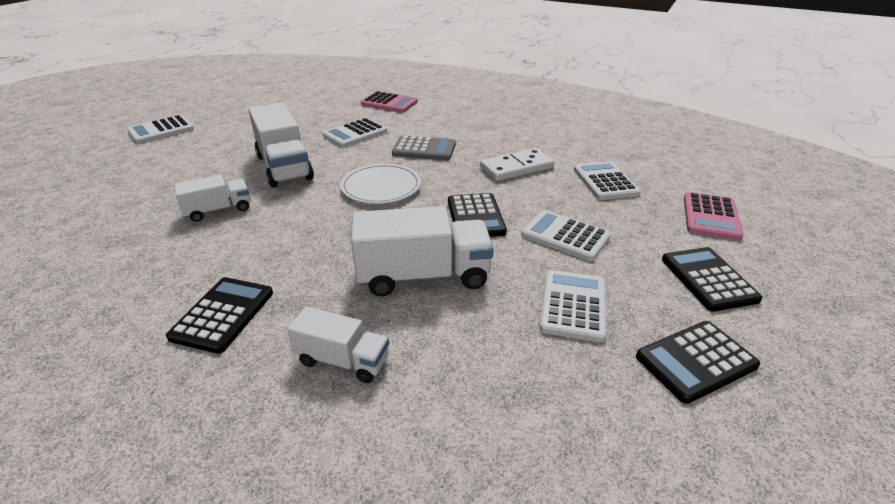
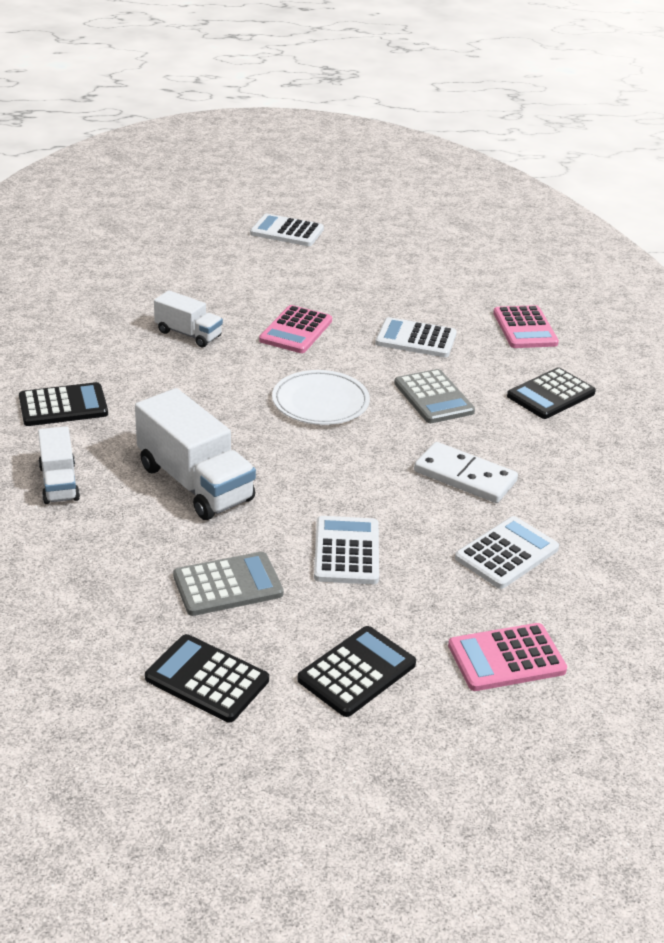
camera: 55 degrees right, 0 degrees up
(284, 167) = (296, 330): white truck -> pink calculator
(475, 216) = (325, 480): black calculator -> black calculator (551, 394)
(573, 305) = (228, 585): white calculator -> grey calculator

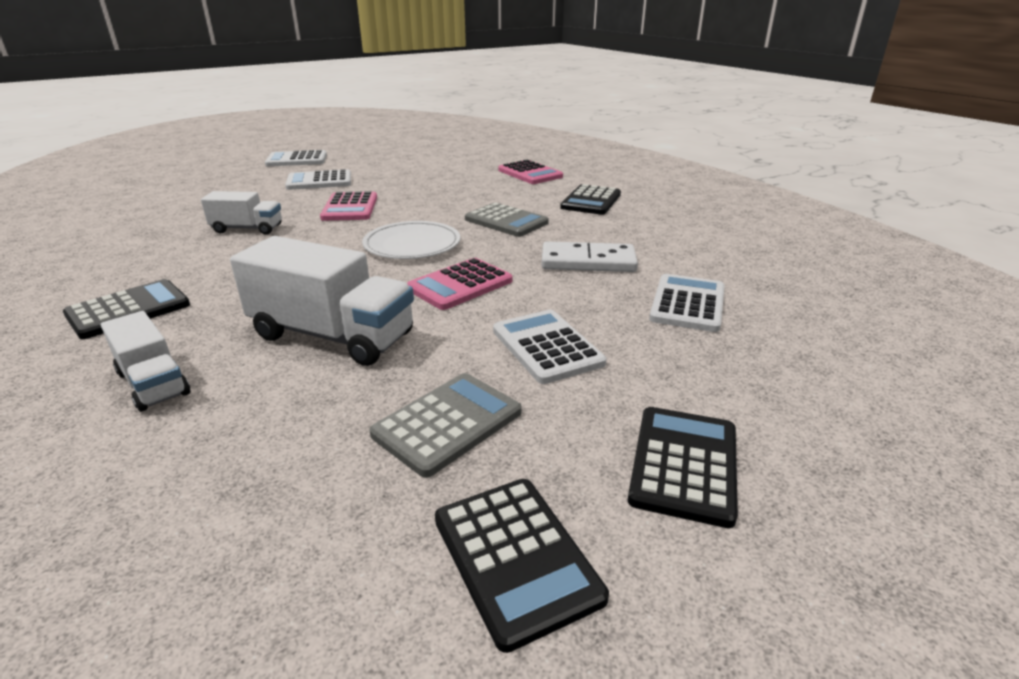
camera: 25 degrees left, 5 degrees down
(207, 679) = (515, 557): black calculator -> black calculator turned 120 degrees counterclockwise
(416, 339) = (456, 193): white calculator -> white calculator (319, 181)
(506, 658) = (800, 389): pink calculator -> pink calculator (460, 285)

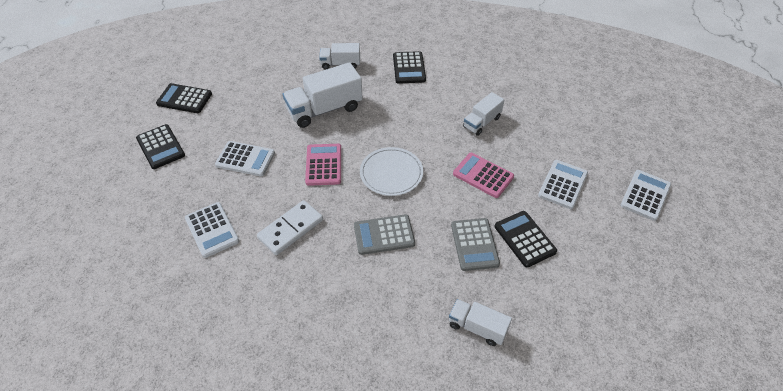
camera: 130 degrees right, 20 degrees up
(448, 423) = (240, 112): grey calculator -> grey calculator (474, 244)
(530, 173) = (477, 327): pink calculator -> white truck
(591, 201) = (373, 313): black calculator -> black calculator (525, 239)

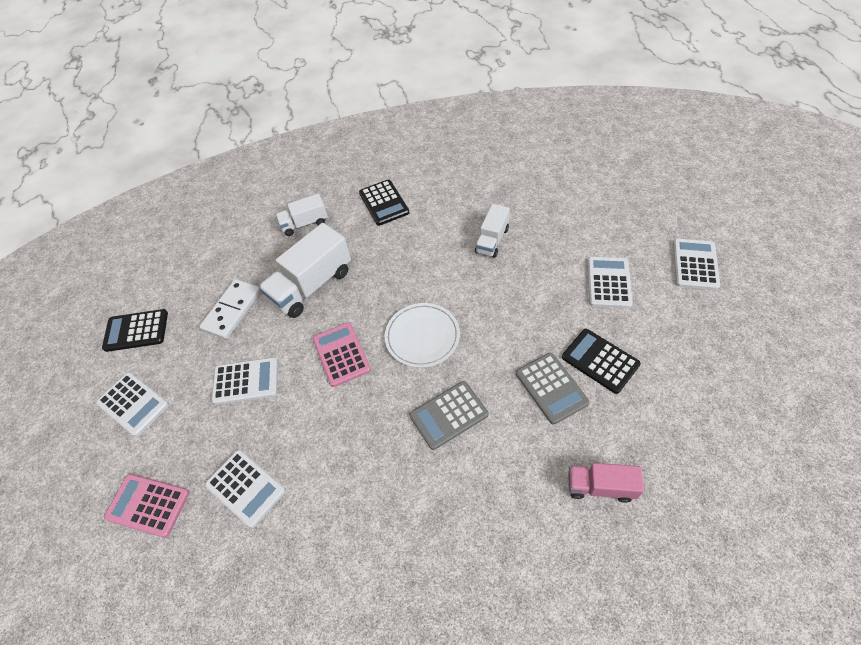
camera: 15 degrees left, 5 degrees up
(160, 147) = (133, 404): black calculator -> white calculator
(291, 229) = (340, 450): white domino -> white domino (232, 310)
(477, 327) = (600, 486): white truck -> pink truck
(483, 175) = (522, 302): pink calculator -> pink calculator (148, 505)

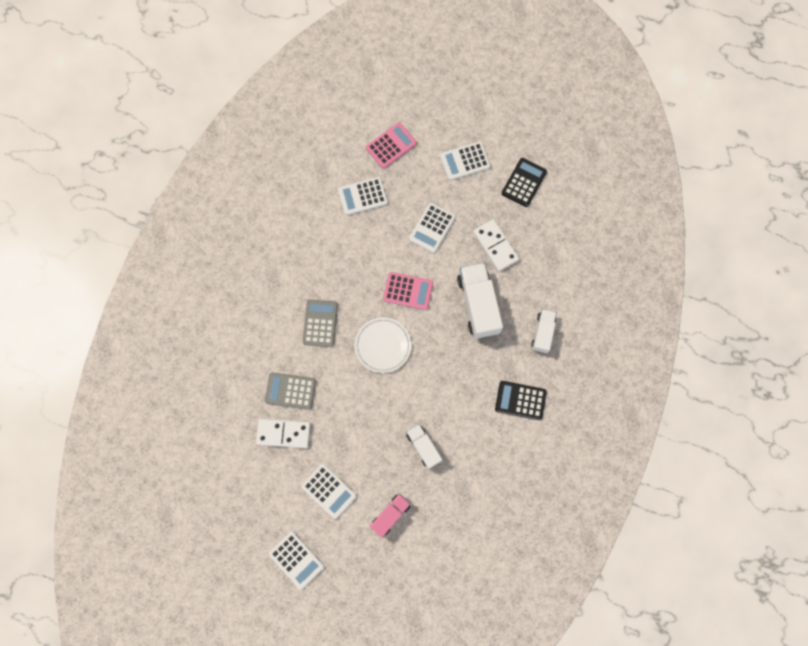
camera: 120 degrees right, 20 degrees up
(600, 361) = (283, 433): black calculator -> white domino
(600, 486) = (221, 368): pink truck -> pink truck (390, 515)

